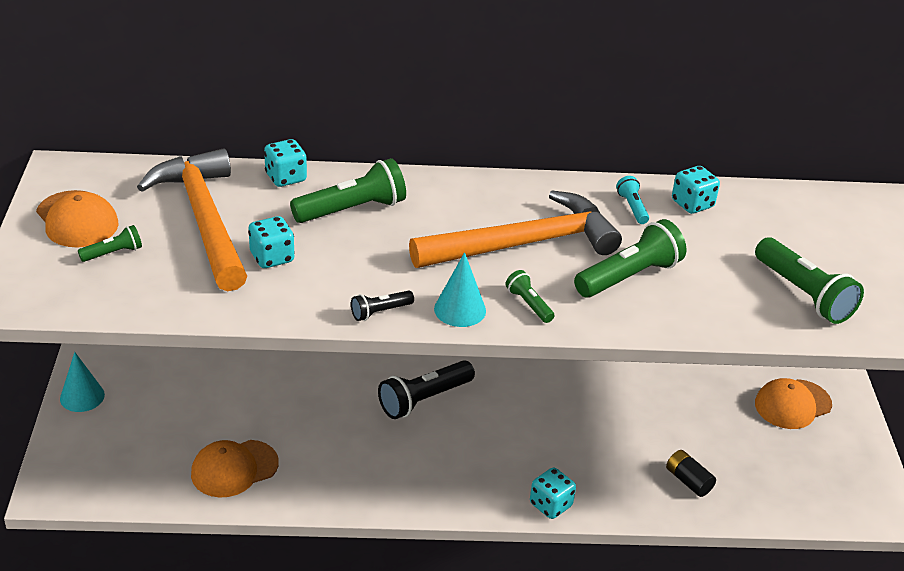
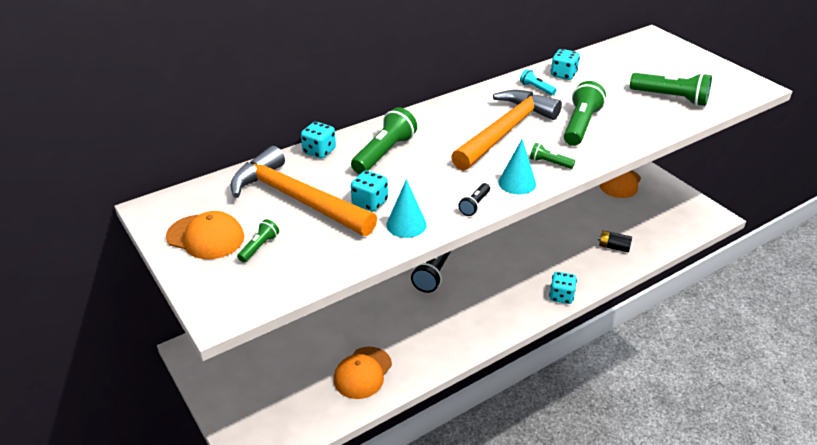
camera: 30 degrees left, 0 degrees up
(82, 396) = (212, 381): turquoise cone -> turquoise cone (406, 224)

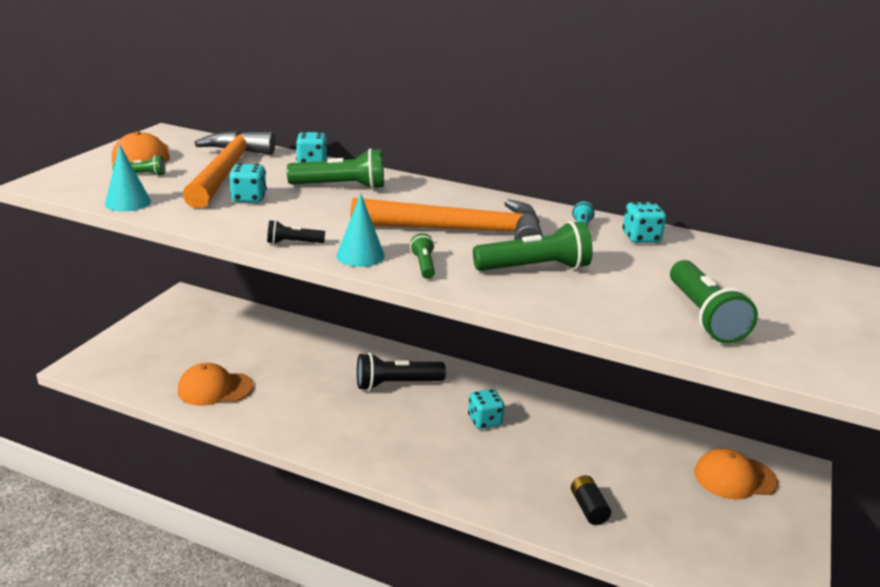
camera: 55 degrees right, 10 degrees down
(406, 224) = (227, 220): turquoise cone -> turquoise cone (128, 202)
(561, 296) = (445, 488): turquoise dice -> turquoise dice (484, 421)

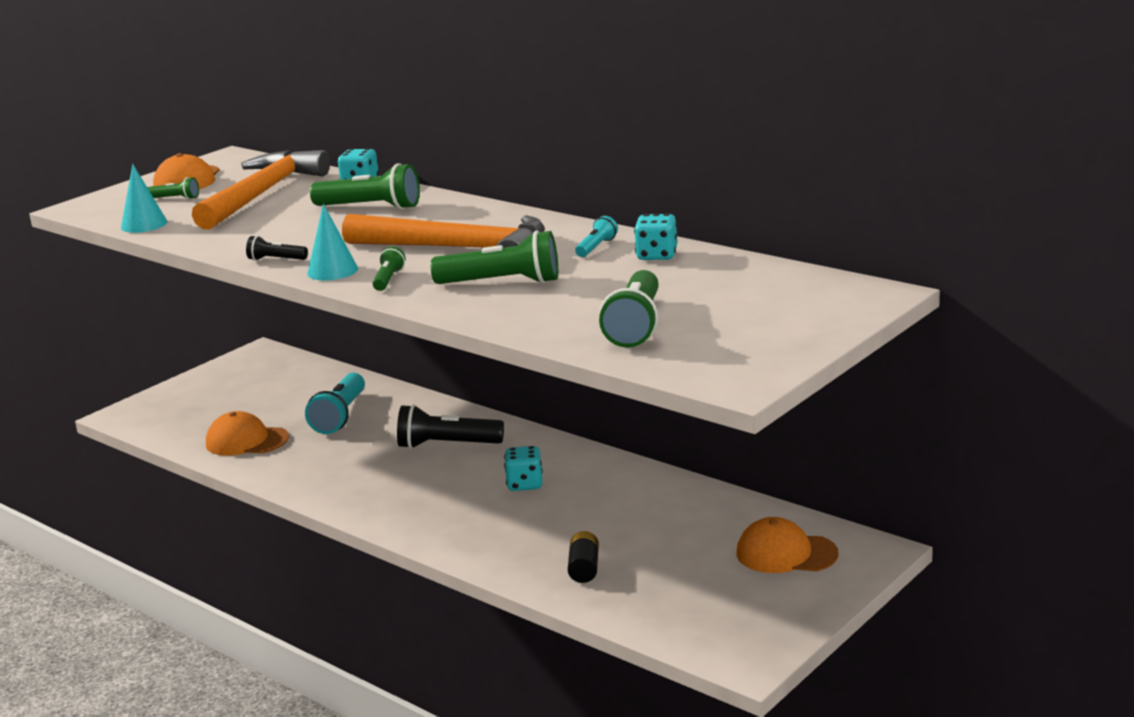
camera: 20 degrees right, 5 degrees down
(249, 198) = (265, 220): turquoise dice -> none
(288, 358) = (340, 416): none -> turquoise flashlight

